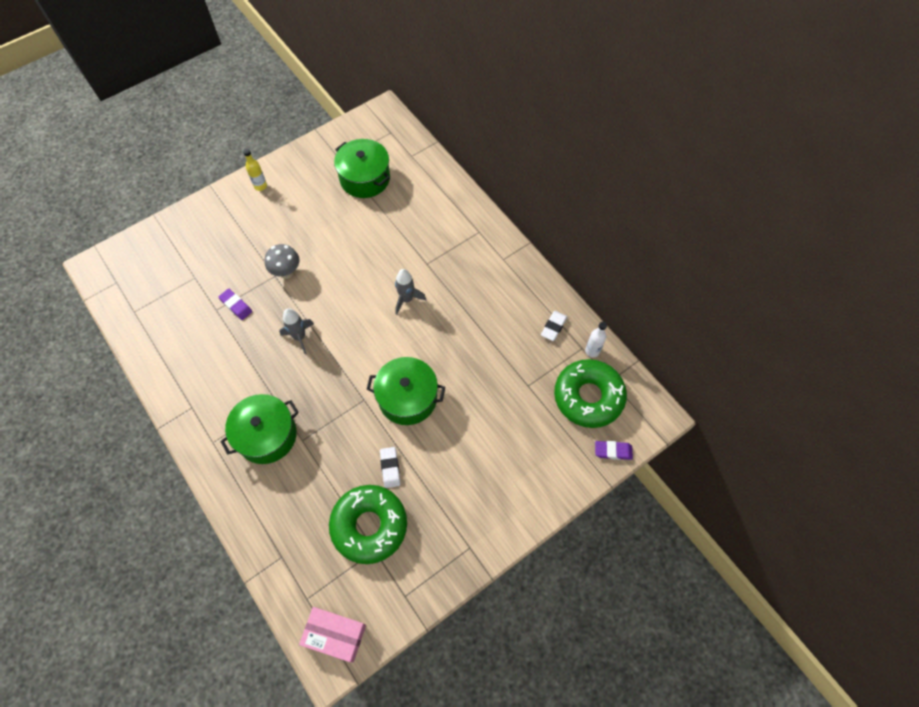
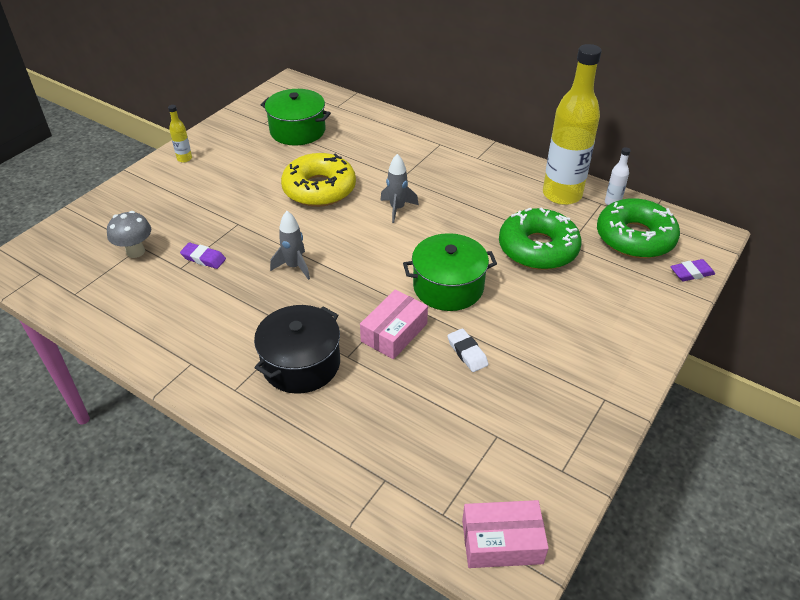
camera: 20 degrees left, 20 degrees down
(267, 435) = (301, 364): green pot -> black pot
(286, 272) = (250, 218): grey mushroom -> grey mushroom (135, 251)
(345, 429) = (394, 332): none -> pink box
(354, 256) = (319, 189): none -> yellow donut
(369, 526) = (476, 414): green donut -> green donut (538, 248)
(553, 327) = (562, 194): white eraser -> yellow bottle

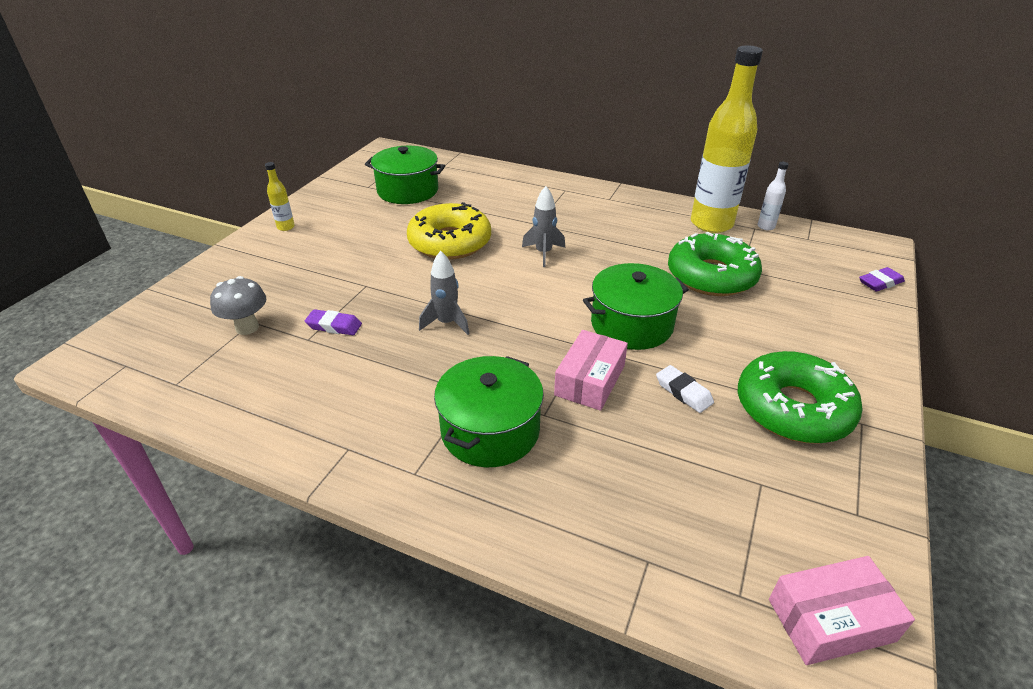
camera: 10 degrees left, 5 degrees down
(301, 364) = (490, 430): black pot -> green pot
(635, 238) = (805, 256): green donut -> green donut (793, 409)

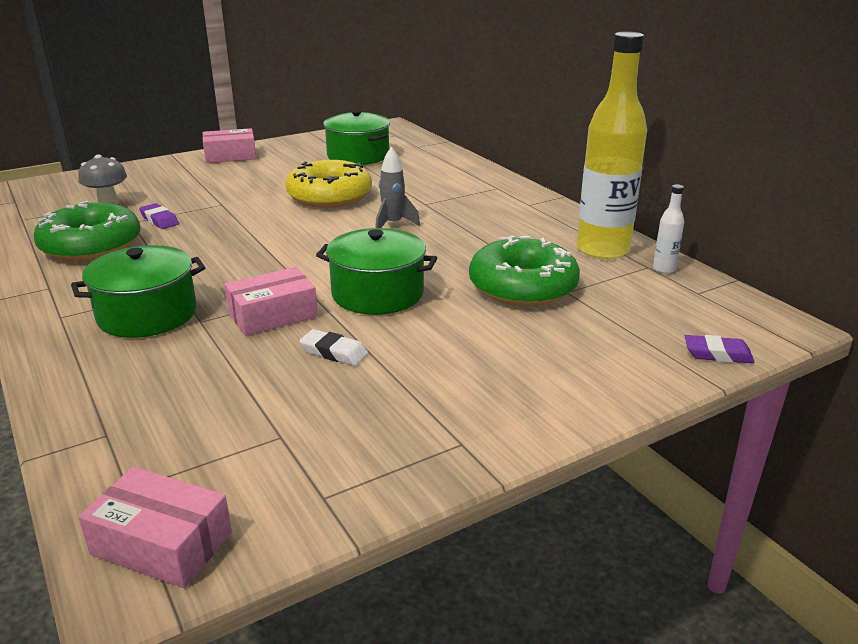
camera: 35 degrees right, 10 degrees down
(286, 227) = (230, 156): yellow bottle -> pink box
(447, 323) = (235, 243): grey rocket -> none
(683, 392) = (334, 352): white eraser -> white eraser turned 60 degrees counterclockwise
(793, 409) = (412, 404): green donut -> green donut (91, 245)

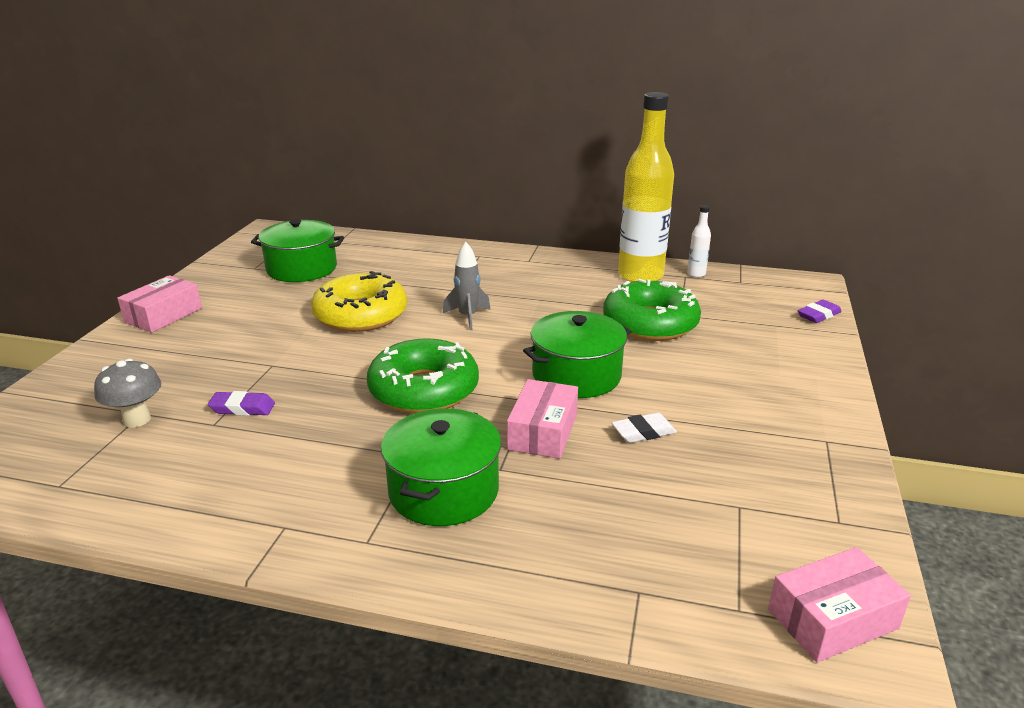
camera: 45 degrees left, 0 degrees up
(91, 245) = (227, 466): green donut -> green donut (424, 390)

